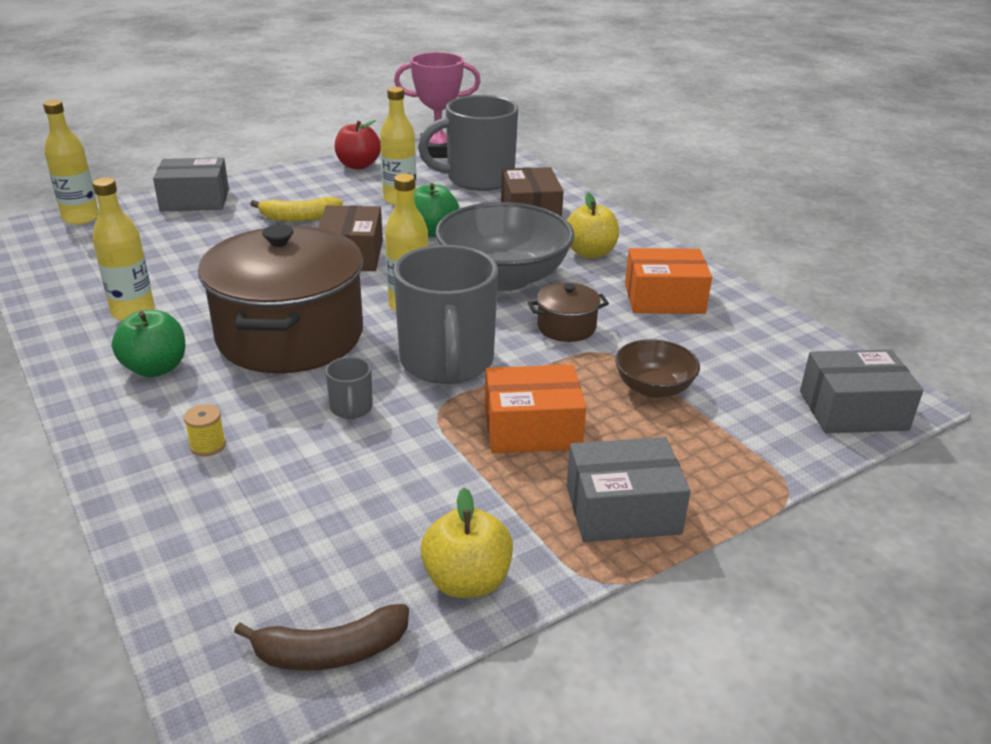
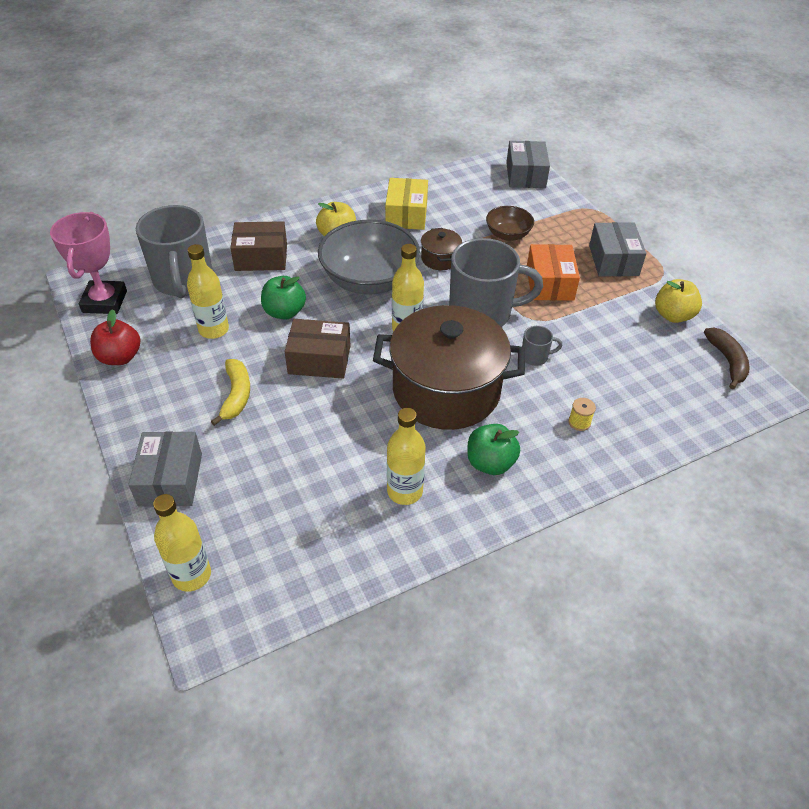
camera: 85 degrees left, 15 degrees up
(664, 298) = (406, 214): orange box -> yellow box

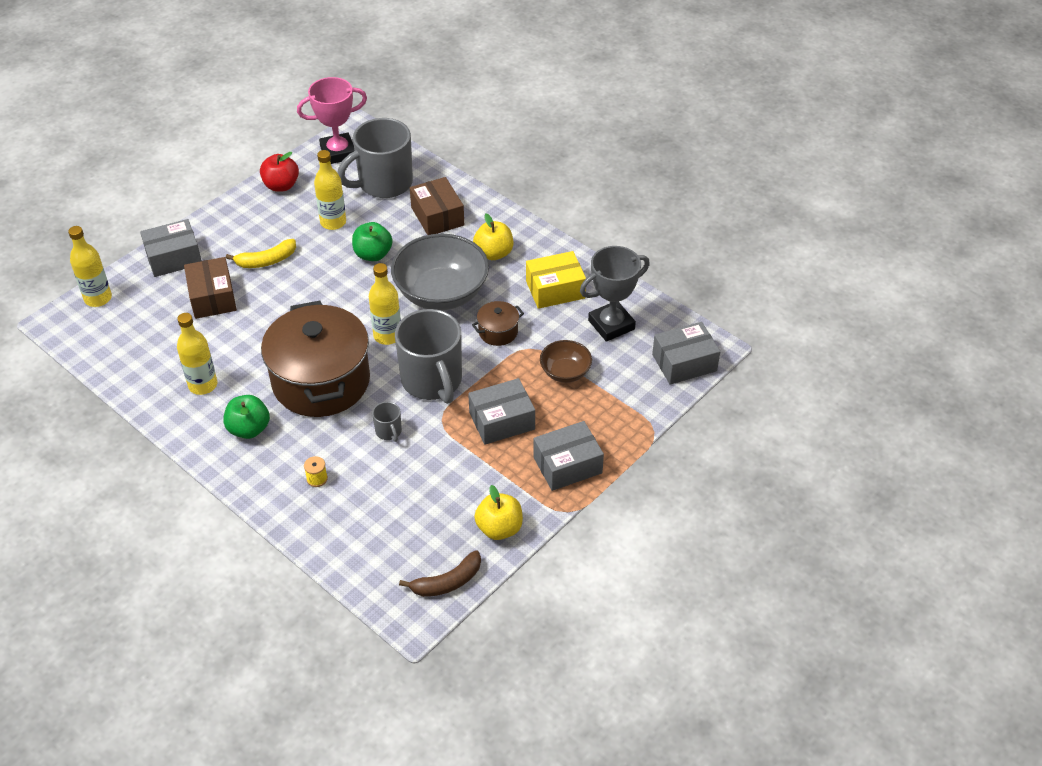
camera: 70 degrees right, 0 degrees up
(319, 359) = (325, 293): brown box -> brown box (212, 297)
(465, 197) = (611, 325): none -> grey trophy
(549, 283) = (502, 421): orange box -> grey box

